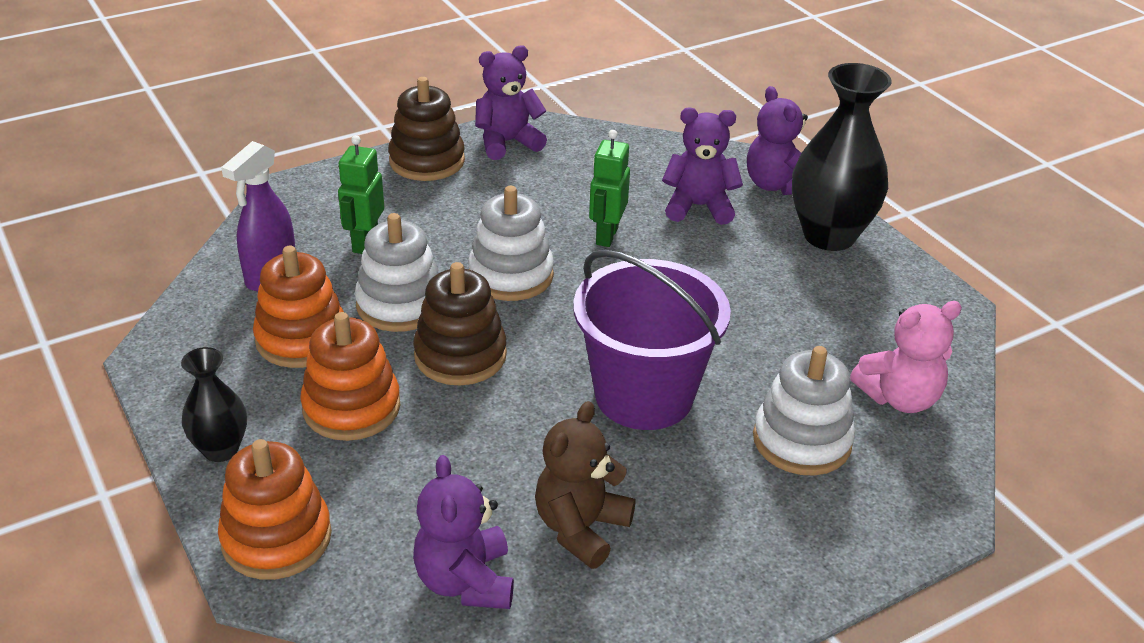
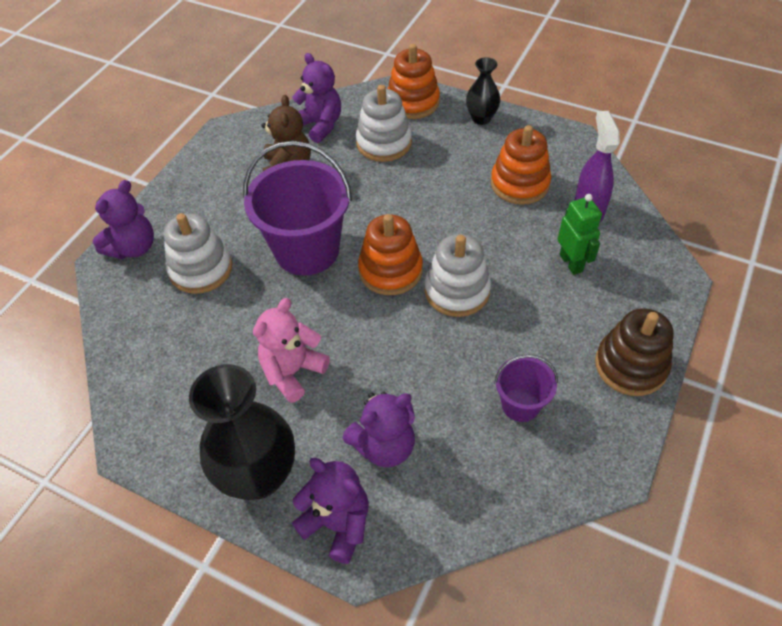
camera: 150 degrees right, 15 degrees up
(351, 407) = (449, 164): orange stacking toy -> orange stacking toy (390, 270)
(400, 304) = (496, 232): white stacking toy -> white stacking toy (384, 143)
(460, 355) = (428, 220): brown stacking toy -> none
(507, 142) = (601, 431): purple teddy bear -> purple teddy bear (133, 247)
(552, 180) = (520, 404): none -> purple bucket
(606, 236) = (428, 366): green robot -> none
(899, 398) = (151, 332): pink teddy bear -> pink teddy bear (293, 371)

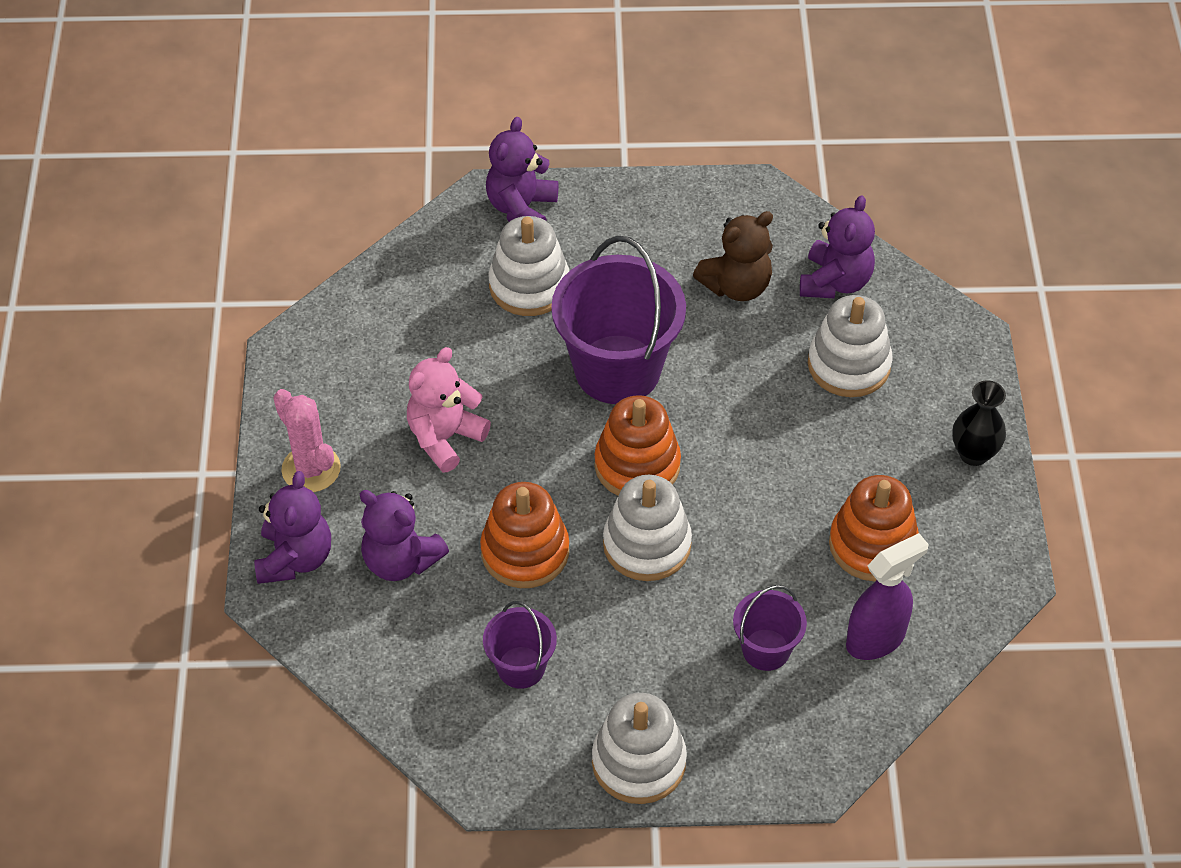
camera: 60 degrees right, 0 degrees up
(133, 247) = (521, 208): purple teddy bear -> purple teddy bear turned 105 degrees clockwise
(259, 476) = (311, 469): black vase -> pink cactus
(293, 371) = (445, 438): pink teddy bear -> pink teddy bear turned 60 degrees counterclockwise
(413, 102) = (952, 362): orange stacking toy -> orange stacking toy (525, 551)
(571, 263) = (766, 650): green robot -> purple bucket
(630, 365) = (638, 762): brown stacking toy -> white stacking toy

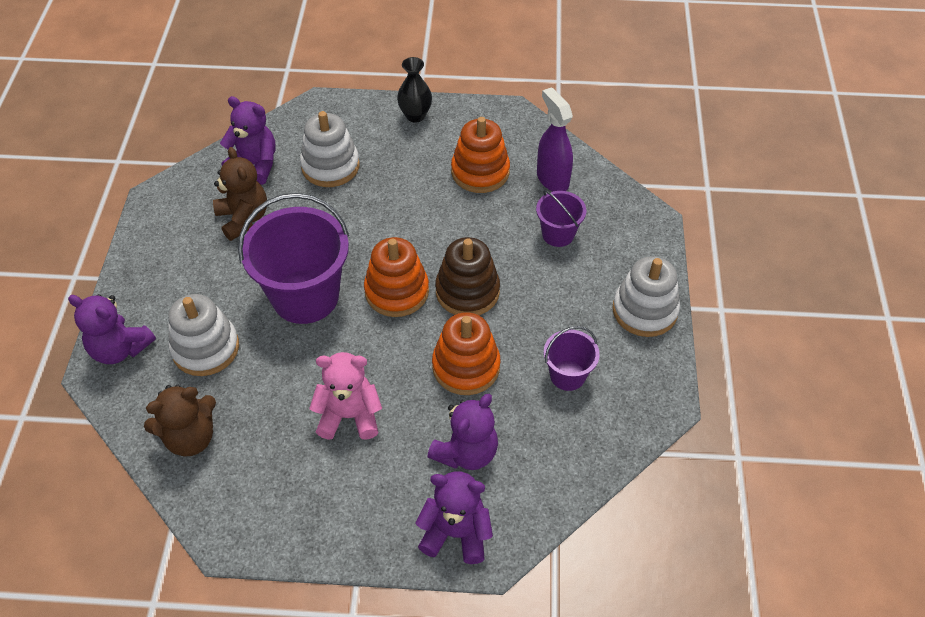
camera: 85 degrees left, 0 degrees up
(311, 469) = (364, 519): pink cactus -> none
(408, 295) = (190, 437): none -> brown teddy bear
(445, 438) = (349, 416): pink teddy bear -> pink teddy bear turned 135 degrees clockwise
(647, 544) = (467, 291): white stacking toy -> brown stacking toy

